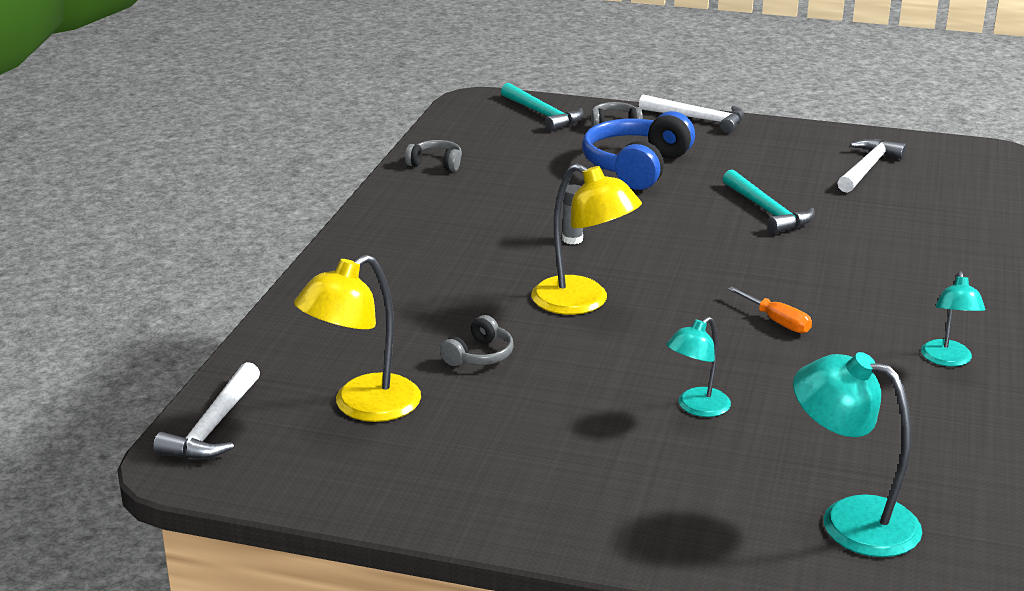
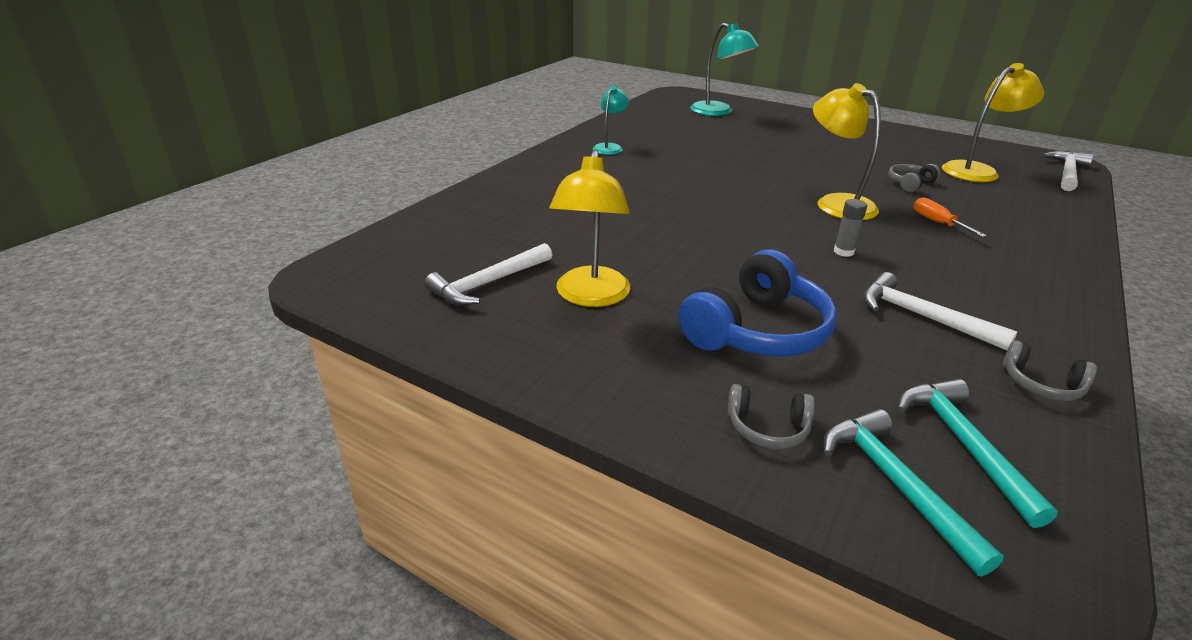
camera: 165 degrees left, 5 degrees up
(696, 407) = (772, 148): turquoise lamp -> none
(698, 119) = (628, 414): white hammer -> white hammer (922, 316)
(767, 211) = (642, 251): turquoise hammer -> turquoise hammer (963, 444)
(777, 171) = (591, 296): none -> yellow lamp
(777, 321) = (698, 175): orange screwdriver -> orange screwdriver (937, 223)

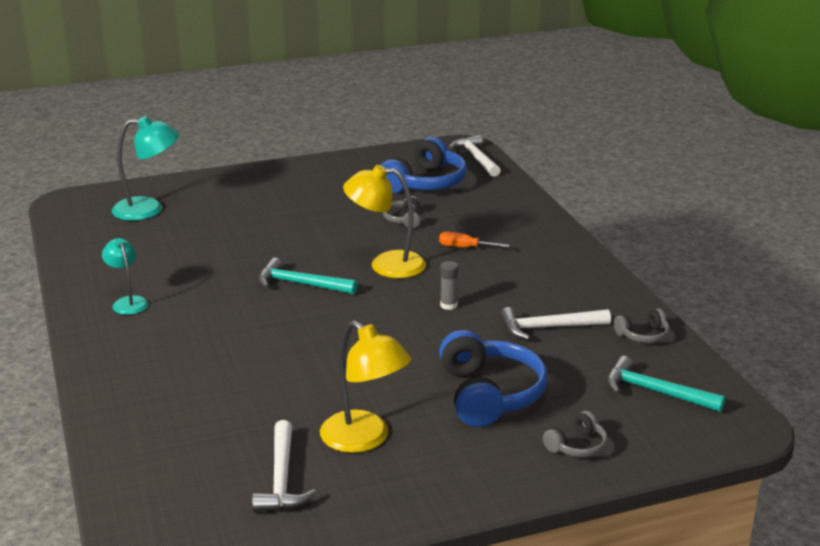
camera: 50 degrees left, 5 degrees down
(895, 484) = (658, 431): turquoise hammer -> turquoise hammer (301, 284)
(977, 170) = (425, 183): yellow lamp -> blue headphones

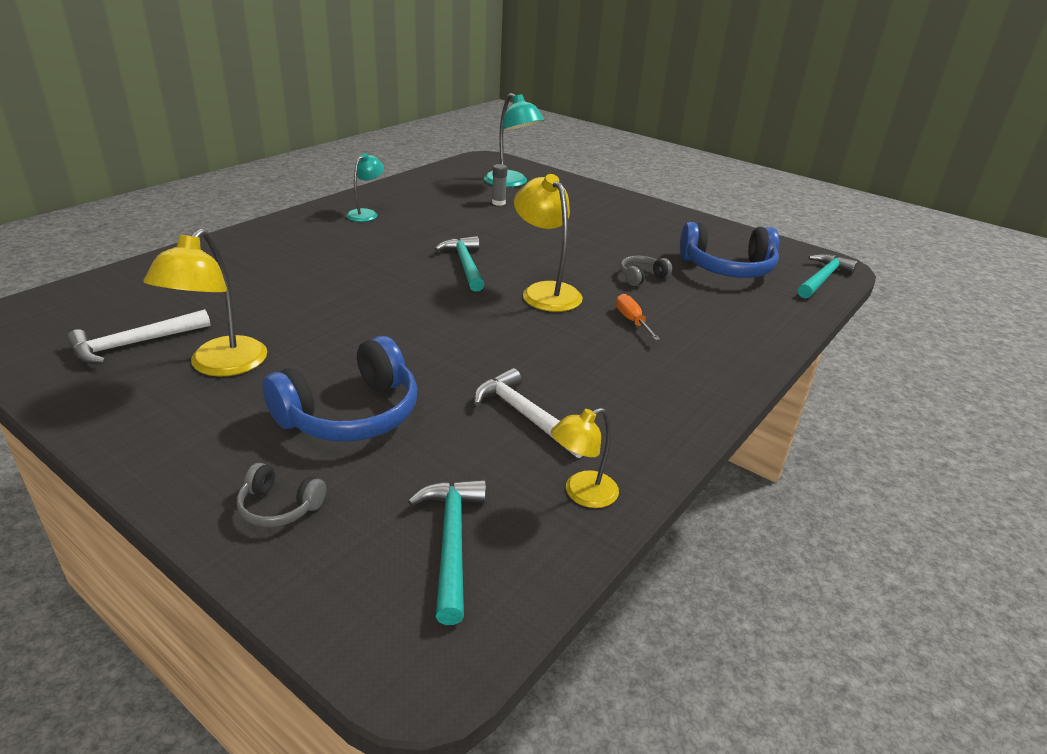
camera: 55 degrees right, 5 degrees up
(448, 305) = (507, 343): grey glue stick -> grey glue stick (498, 203)
(476, 158) = (822, 278): white hammer -> turquoise hammer
(643, 335) = (582, 494): grey headphones -> yellow lamp

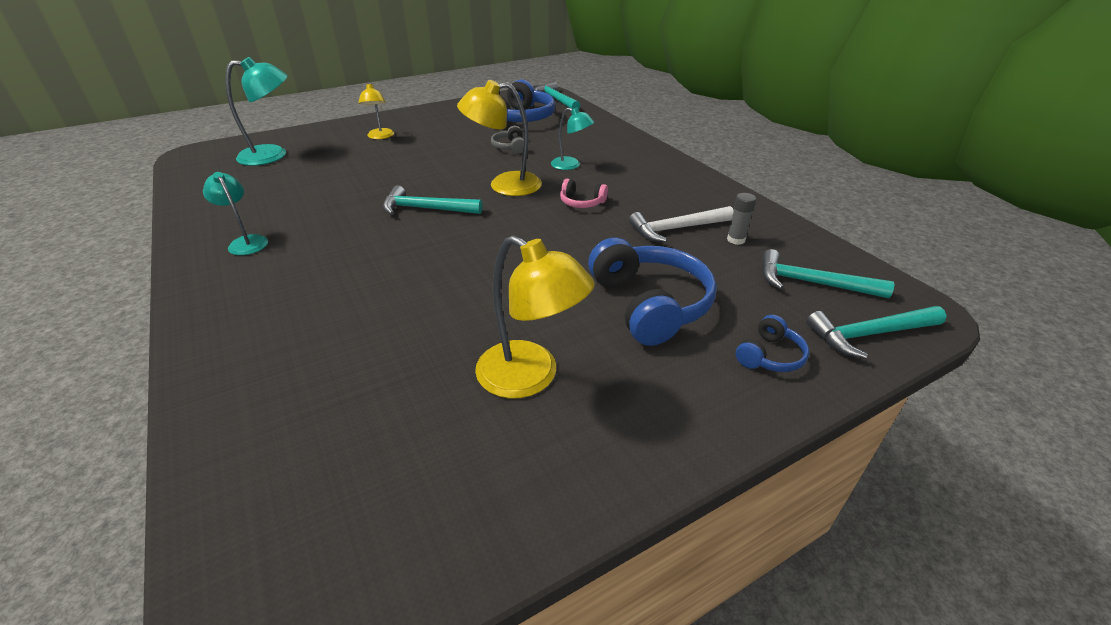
camera: 65 degrees left, 5 degrees up
(134, 344) = (439, 449): white hammer -> none
(279, 507) = (769, 356): grey headphones -> blue headphones
(345, 598) = (869, 334): none -> turquoise hammer
(498, 203) = (311, 169): grey glue stick -> grey glue stick (736, 240)
(543, 342) = (581, 202): none -> pink headphones
(582, 494) = (766, 228): yellow lamp -> yellow lamp (380, 137)
(632, 321) = (571, 165): orange screwdriver -> turquoise lamp

